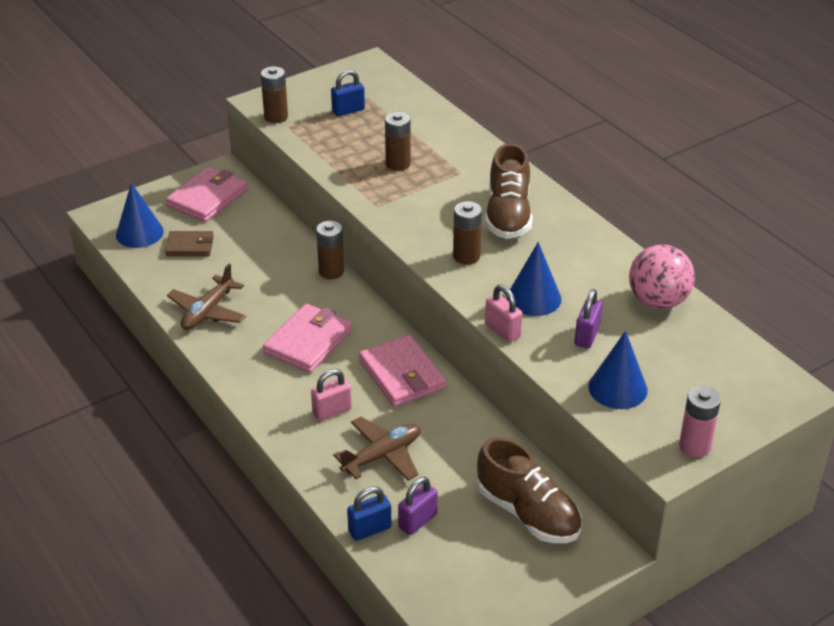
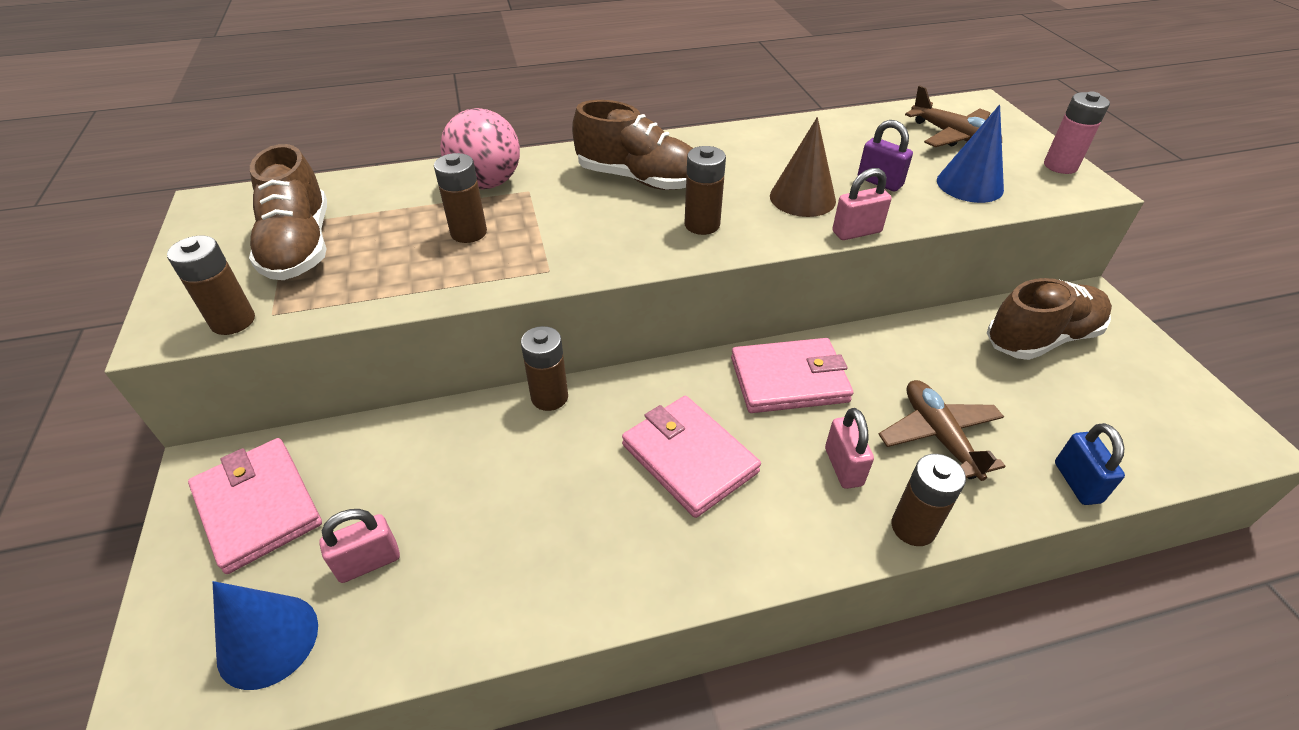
camera: 70 degrees left, 5 degrees up
(190, 246) = (368, 562): brown wallet -> pink padlock
(208, 311) = (559, 573): brown plane -> brown plane (952, 136)
(295, 448) = (913, 527): none -> brown battery
(348, 110) = (300, 247): blue padlock -> brown shoe
(417, 521) = (1058, 432): purple padlock -> none
(534, 298) = (802, 198): blue cone -> brown cone
(658, 301) = (834, 132): pink ball -> pink ball (487, 183)

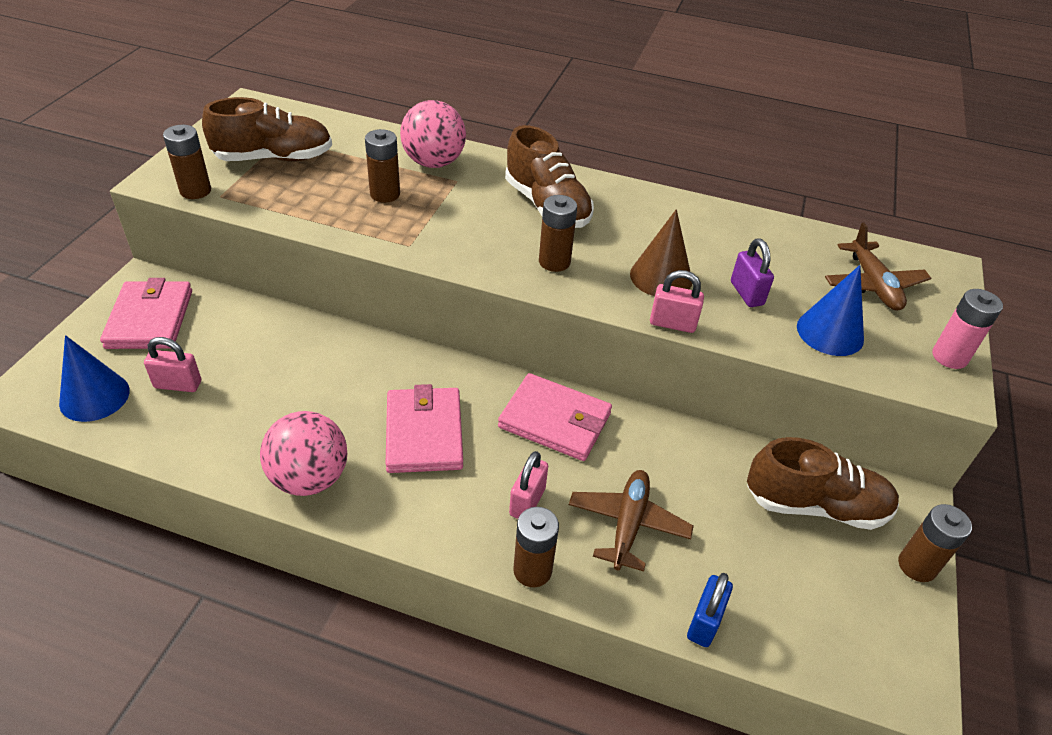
camera: 30 degrees right, 0 degrees up
(300, 247) = (274, 158): brown shoe -> brown shoe turned 120 degrees counterclockwise
(549, 397) = (373, 342): brown battery -> brown battery (917, 566)
(623, 573) = (309, 478): none -> pink ball

